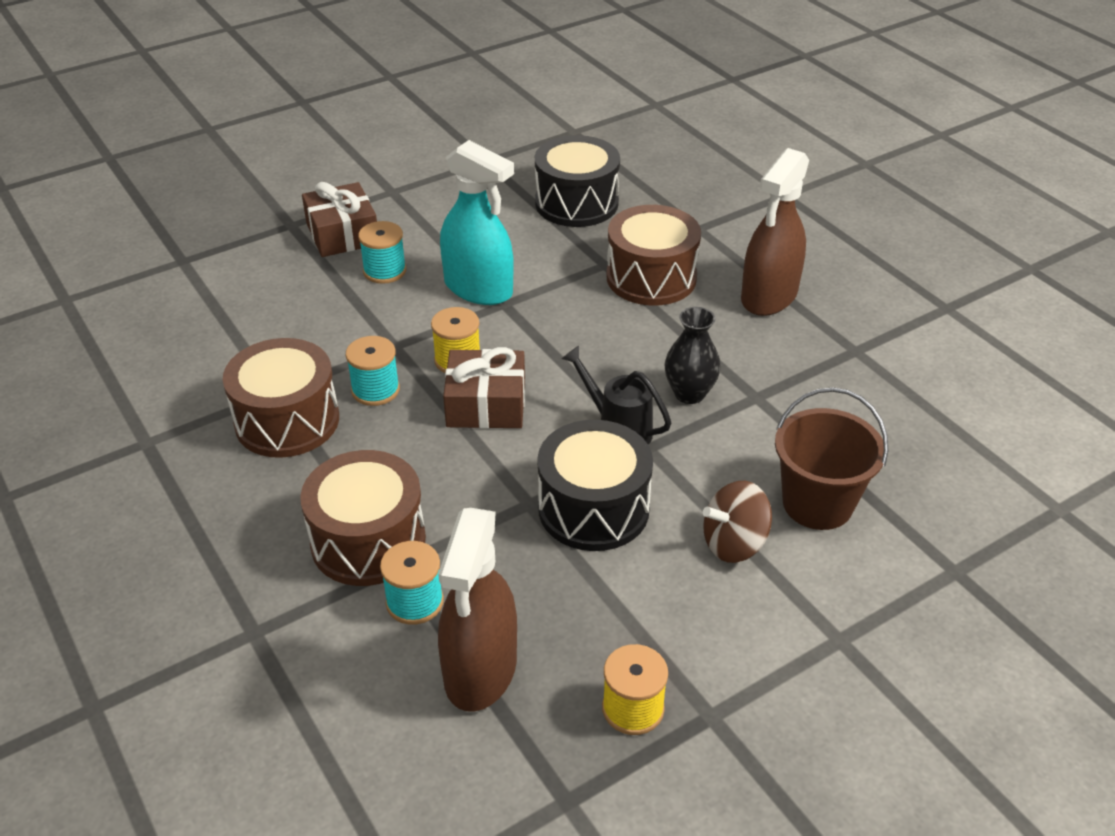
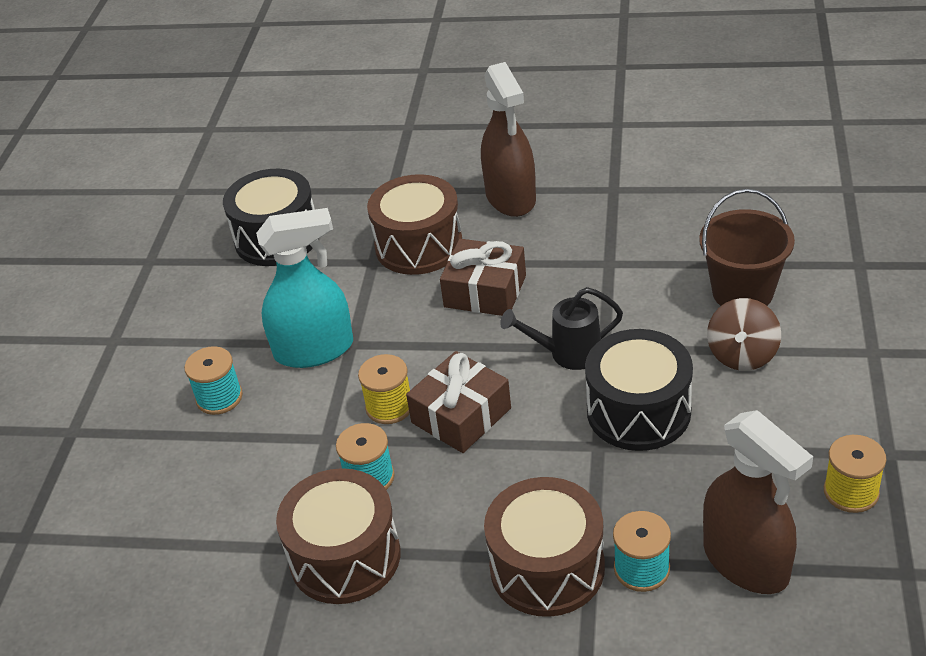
camera: 45 degrees left, 0 degrees up
(342, 234) = (132, 402): brown gift -> brown gift (485, 291)
(689, 393) = (569, 295): black vase -> none

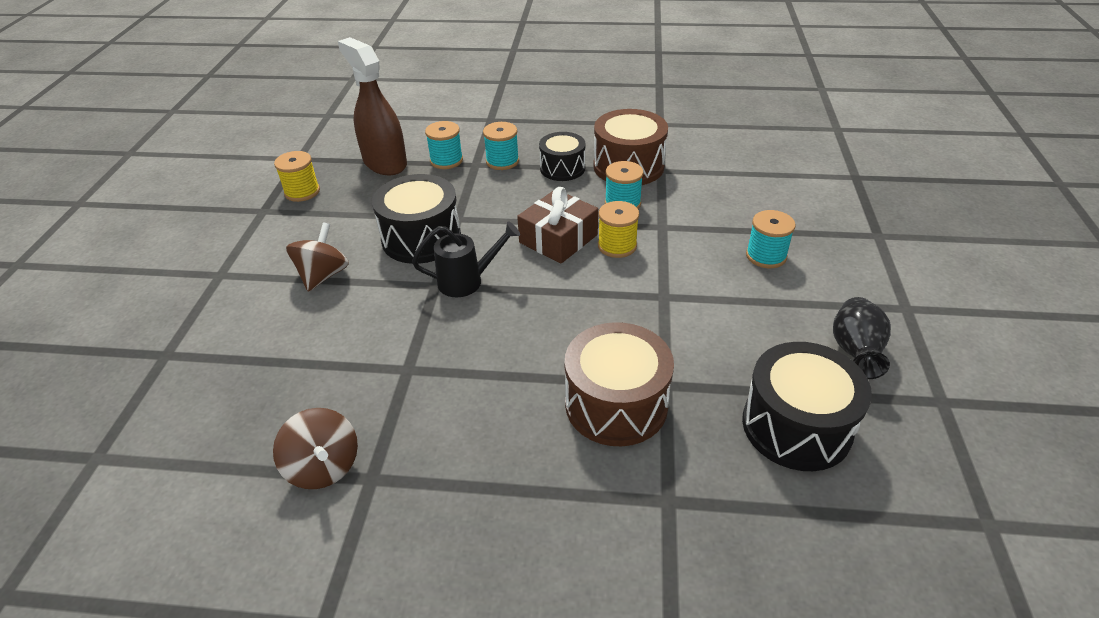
camera: 175 degrees right, 0 degrees up
(192, 296) = (855, 352): none -> black vase
(314, 350) = (697, 292): turquoise spray bottle -> none
(449, 551) = (562, 168): none -> black drum
(485, 291) = (539, 343): brown gift -> none
(510, 198) = (505, 473): brown spray bottle -> none
(547, 567) = (502, 161): brown drum -> turquoise spool
(654, 193) = (323, 466): none -> brown spinning top
(742, 292) = (292, 330): brown bucket -> none

